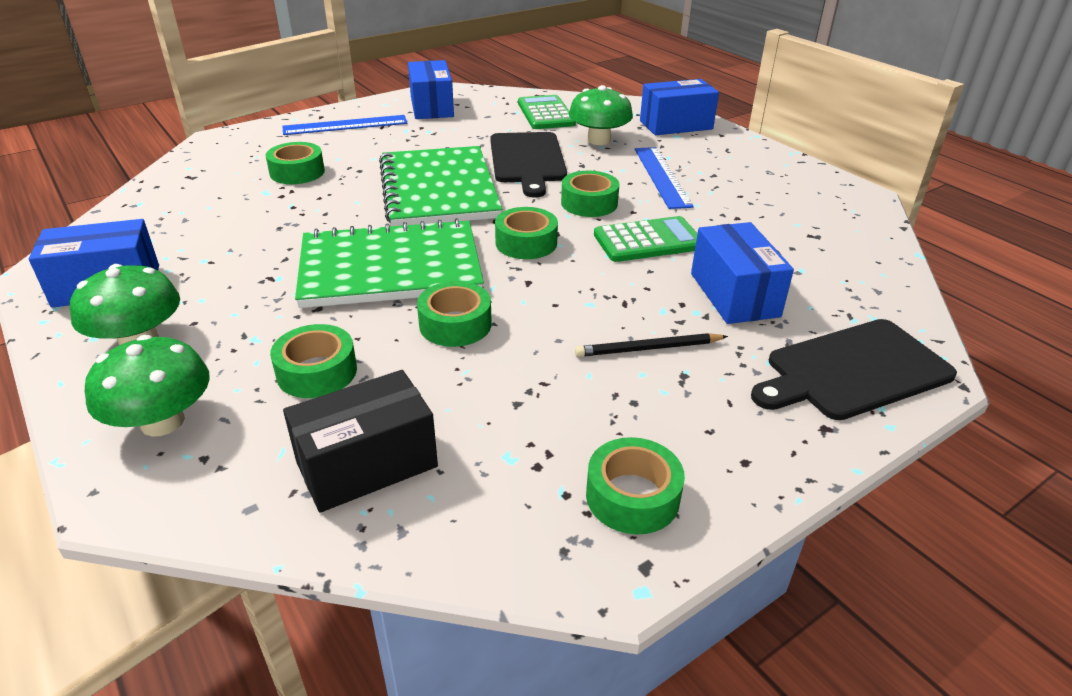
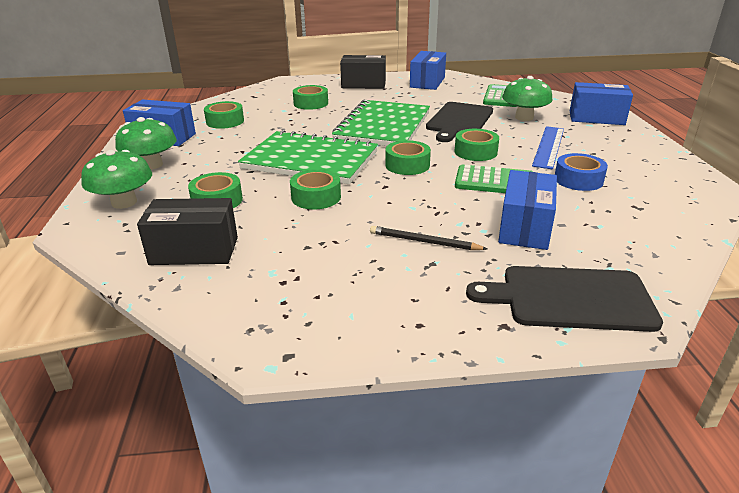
camera: 30 degrees right, 5 degrees down
(345, 125) = (363, 84): blue ruler -> black box
(632, 496) = (321, 317): green tape -> green tape (225, 121)
(730, 215) = (578, 180): none -> blue tape

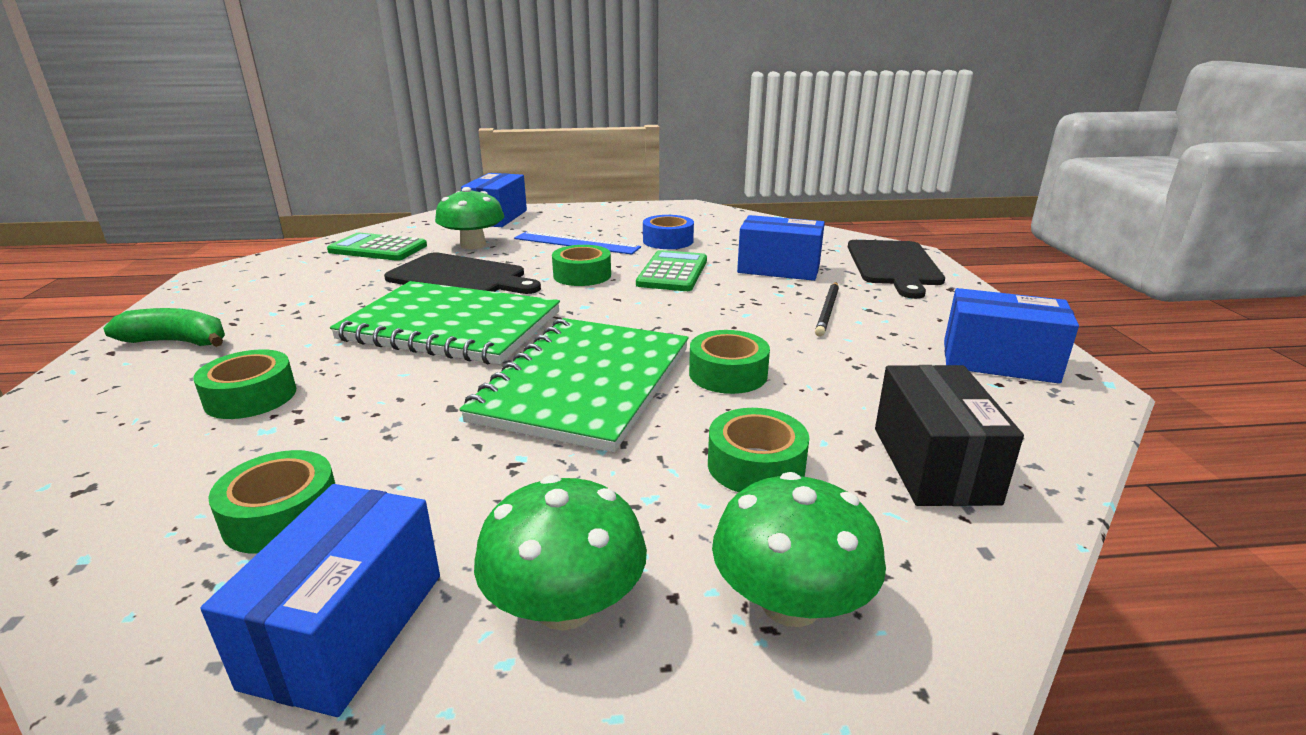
camera: 90 degrees left, 5 degrees down
(363, 84) = (178, 342): black box -> green banana
(407, 165) = (618, 313): green tape -> none
(427, 82) = (243, 288): blue box -> blue box (999, 361)

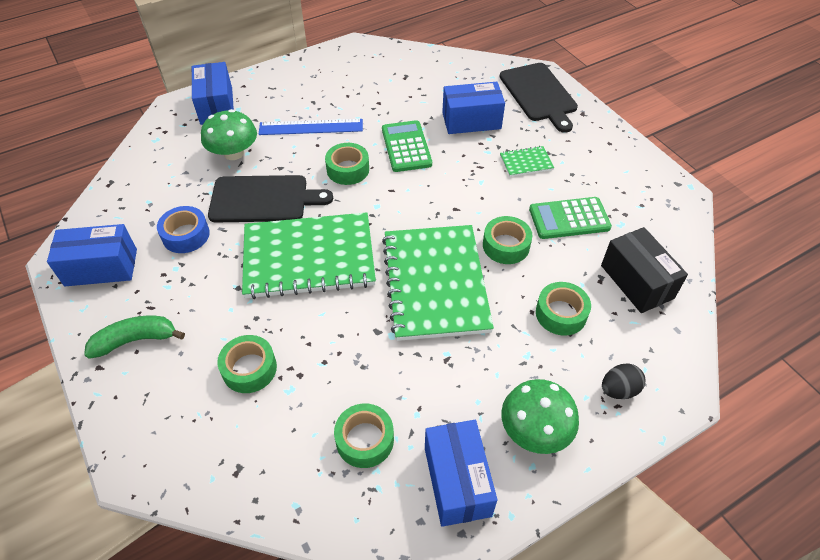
camera: 25 degrees left, 25 degrees up
(378, 249) = (162, 181): green calculator -> green calculator (569, 218)
(668, 241) = (375, 105): blue tape -> blue tape (186, 235)
(790, 603) = (618, 390): green mushroom -> black egg
(827, 311) = (526, 162): black pencil -> green notebook
(999, 361) = (635, 184): blue box -> blue box (101, 267)

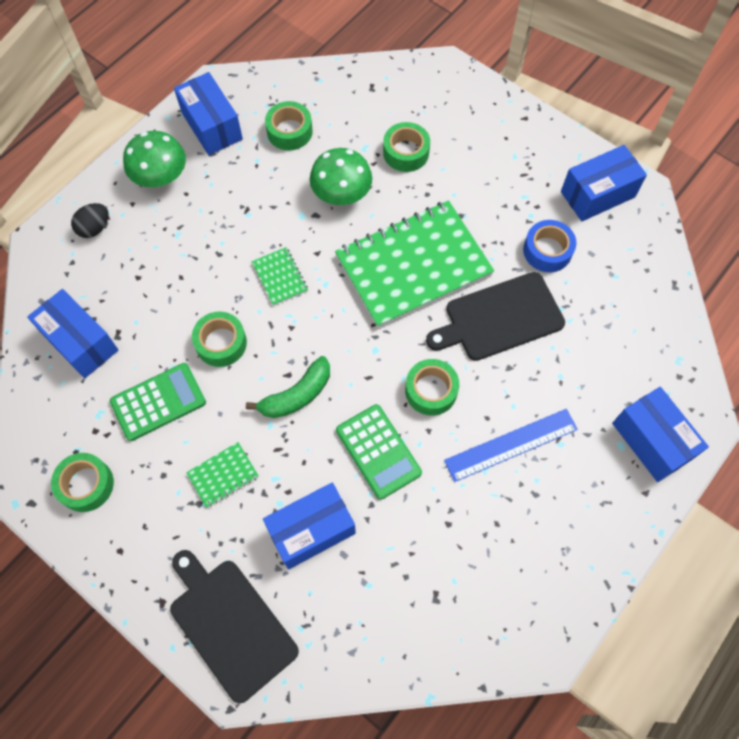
camera: 160 degrees right, 15 degrees up
(135, 340) = (513, 145): green banana -> green banana (297, 395)
(234, 153) = (575, 370): green mushroom -> green mushroom (341, 193)
(435, 283) = (280, 277): green notebook -> green notebook, size x0.41
(561, 314) = (153, 283): green tape -> green tape (86, 485)
(637, 282) = (80, 342): black box -> blue box

